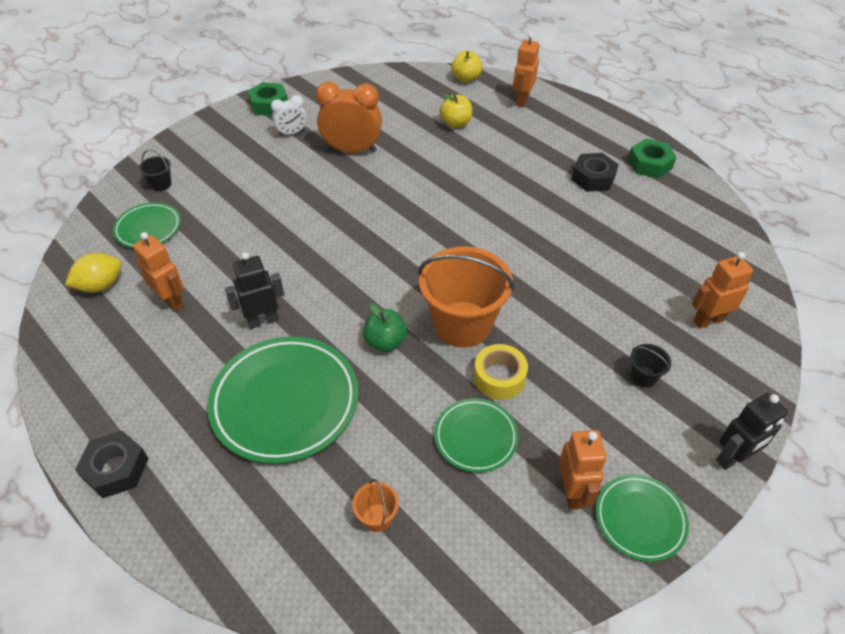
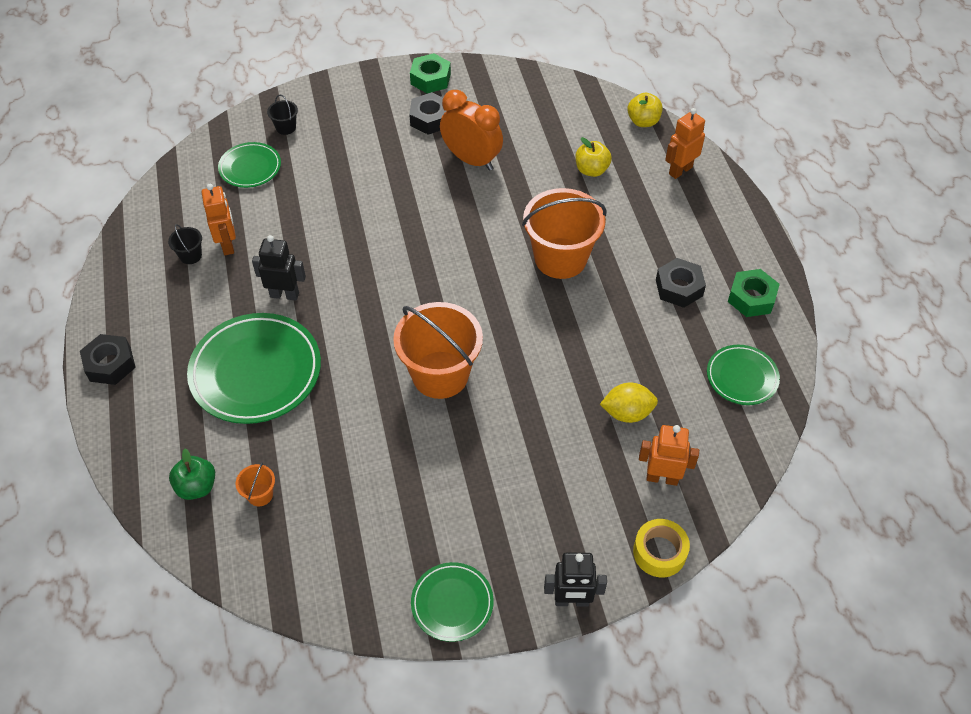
camera: 30 degrees right, 5 degrees up
(101, 285) = (184, 206): yellow lemon -> yellow lemon (627, 413)
(292, 133) = (430, 119): white clock -> black nut
(385, 342) = (366, 359): green apple -> green apple (197, 487)
(475, 437) = (377, 473): green plate -> green plate (742, 377)
(485, 193) = (560, 258): none -> orange bucket
(499, 377) = (434, 435): yellow tape -> yellow tape (659, 552)
(572, 492) = (417, 555): orange robot -> none
(643, 376) = (556, 496): black bucket -> black bucket (190, 255)

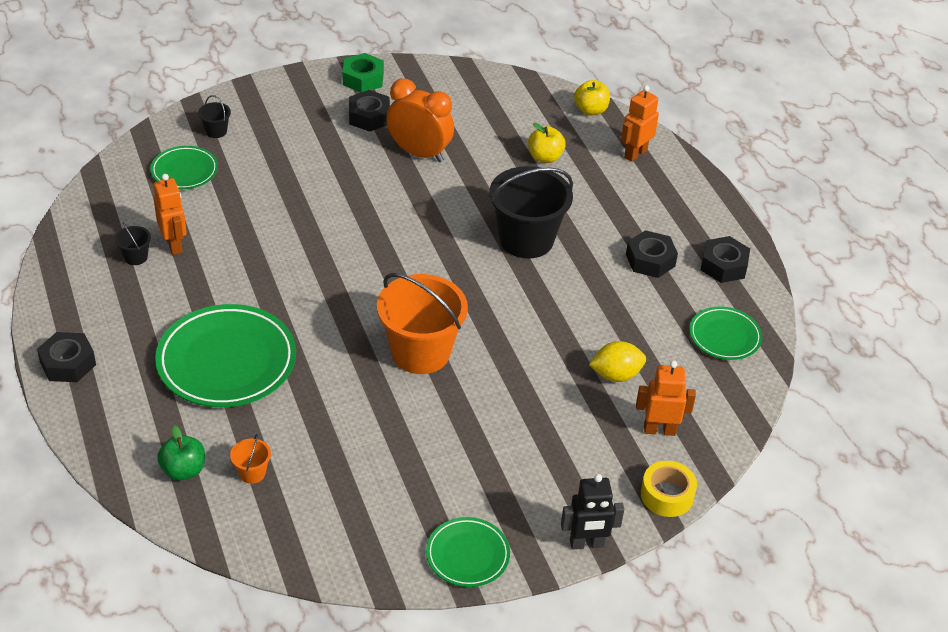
camera: 10 degrees left, 10 degrees down
(284, 294) = (244, 288): black robot -> none
(560, 258) = (526, 240): orange bucket -> black bucket
(751, 298) = (723, 265): green nut -> black nut

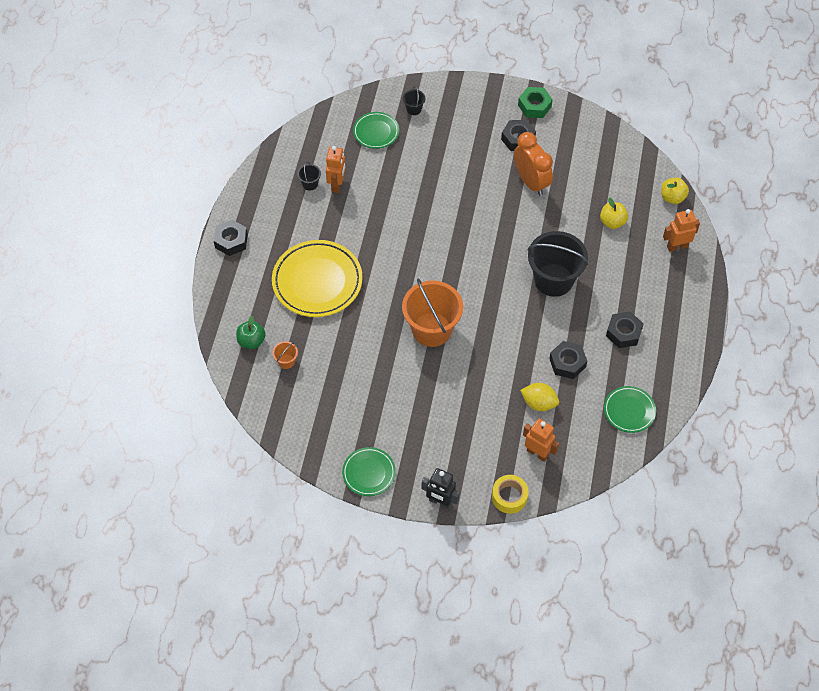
camera: 35 degrees right, 15 degrees up
(226, 361) = (317, 281): green plate -> yellow plate
(723, 265) = (670, 360): black nut -> black nut (567, 363)

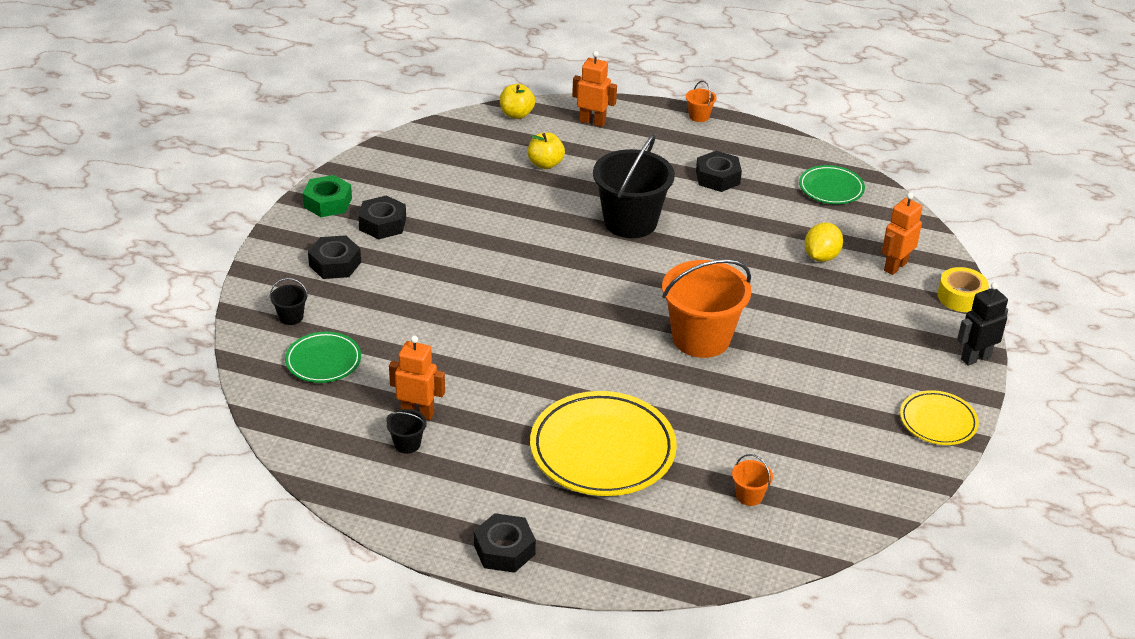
camera: 85 degrees left, 20 degrees down
(251, 341) = (709, 535): green apple -> none
(369, 473) = (938, 421): green plate -> yellow plate
(440, 502) = (975, 358): black robot -> black robot turned 150 degrees counterclockwise
(531, 182) = (463, 221): orange clock -> none
(567, 363) = (760, 226): black nut -> black nut (335, 264)
(677, 246) = (592, 121): orange robot -> orange robot turned 120 degrees clockwise
(706, 317) = (699, 116): none -> orange bucket

